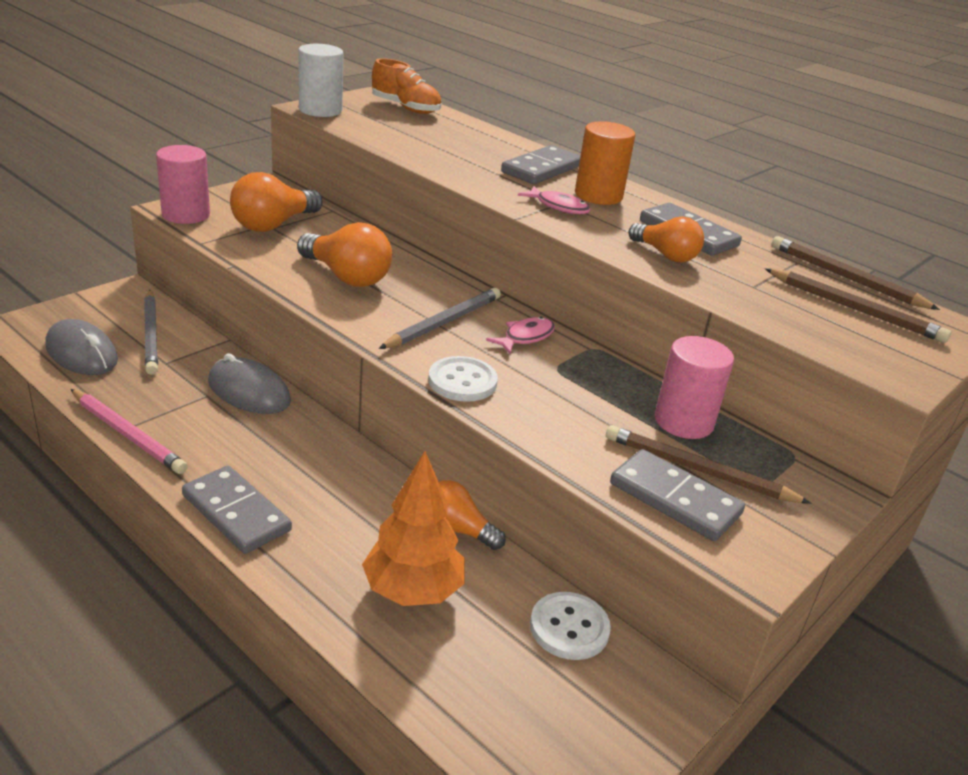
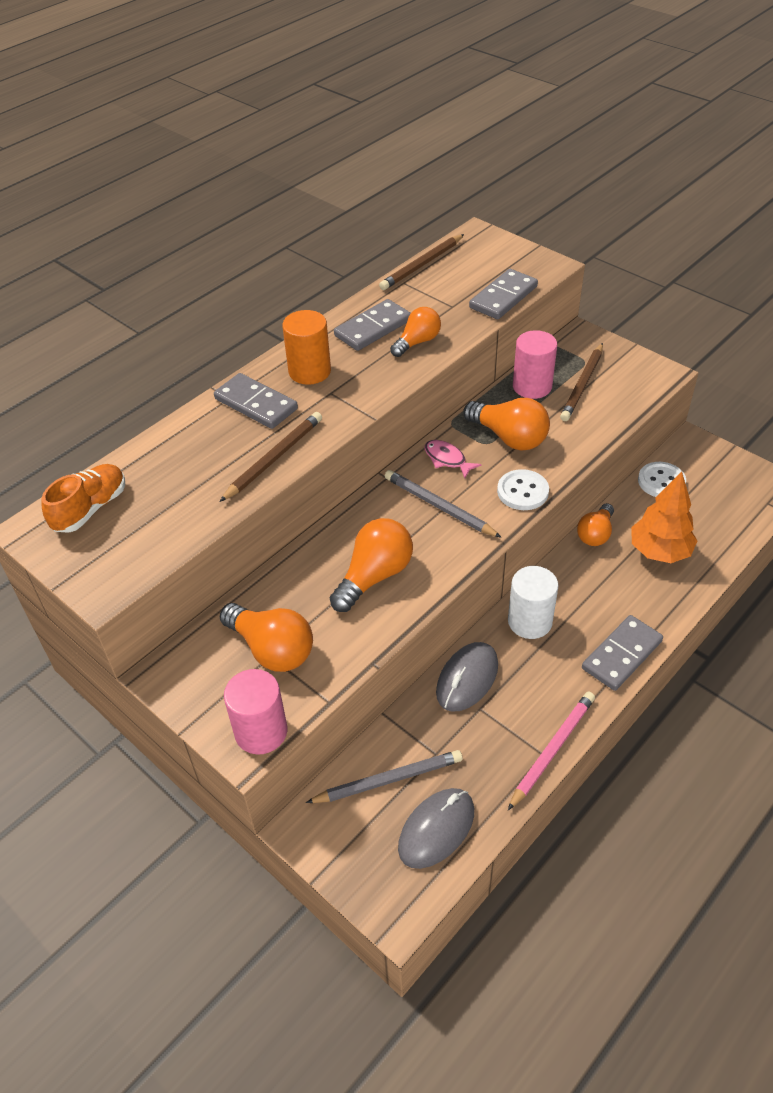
camera: 85 degrees left, 15 degrees up
(320, 110) = (113, 580): white cylinder -> white cylinder (530, 621)
(558, 207) = (343, 394): pink fish -> none
(569, 386) = (509, 437): none -> orange light bulb
(674, 499) = (615, 396): grey domino -> grey domino (503, 297)
(854, 309) = (469, 268): brown pencil -> brown pencil (274, 458)

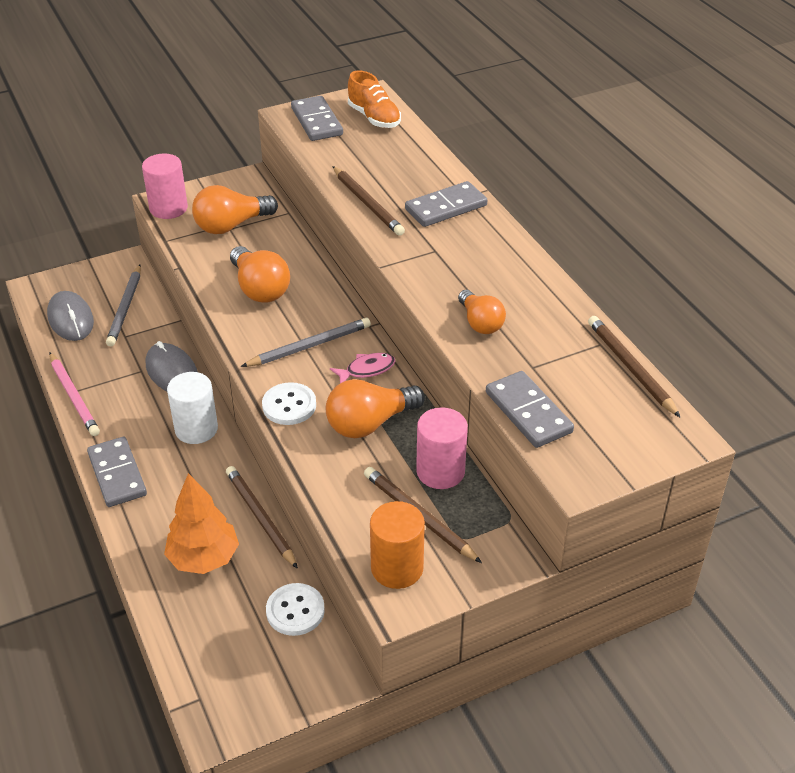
camera: 110 degrees right, 5 degrees down
(309, 371) = (474, 245): orange cylinder -> orange cylinder (397, 568)
(373, 328) = (522, 300): grey domino -> grey domino (316, 121)
(595, 534) = (260, 518): orange light bulb -> brown pencil

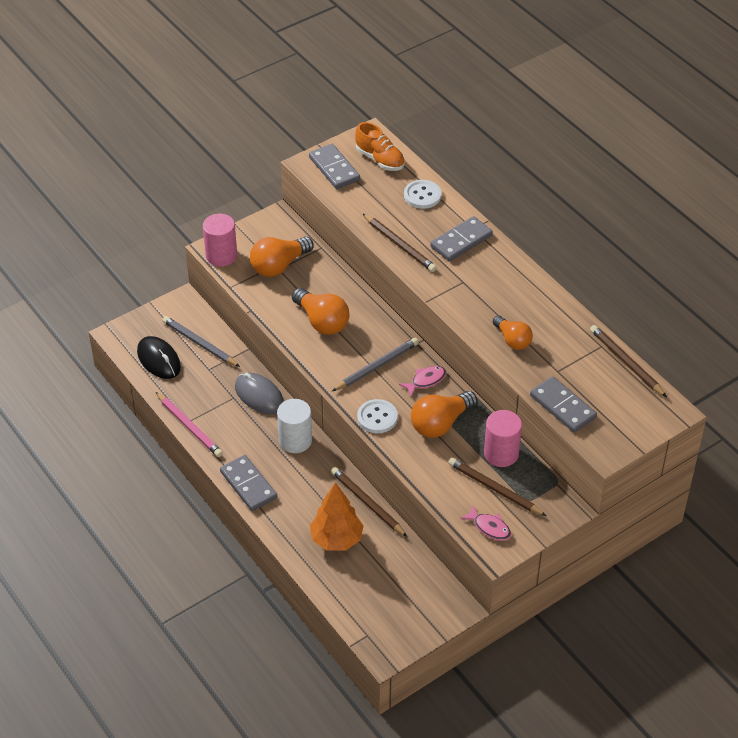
camera: 10 degrees left, 5 degrees up
(71, 319) = (159, 360): grey mouse -> black mouse
(125, 308) = (199, 343): grey pencil -> grey pencil turned 135 degrees clockwise
(295, 611) = (414, 567): white button -> white button (422, 195)
(397, 568) = (489, 527): orange cylinder -> pink fish

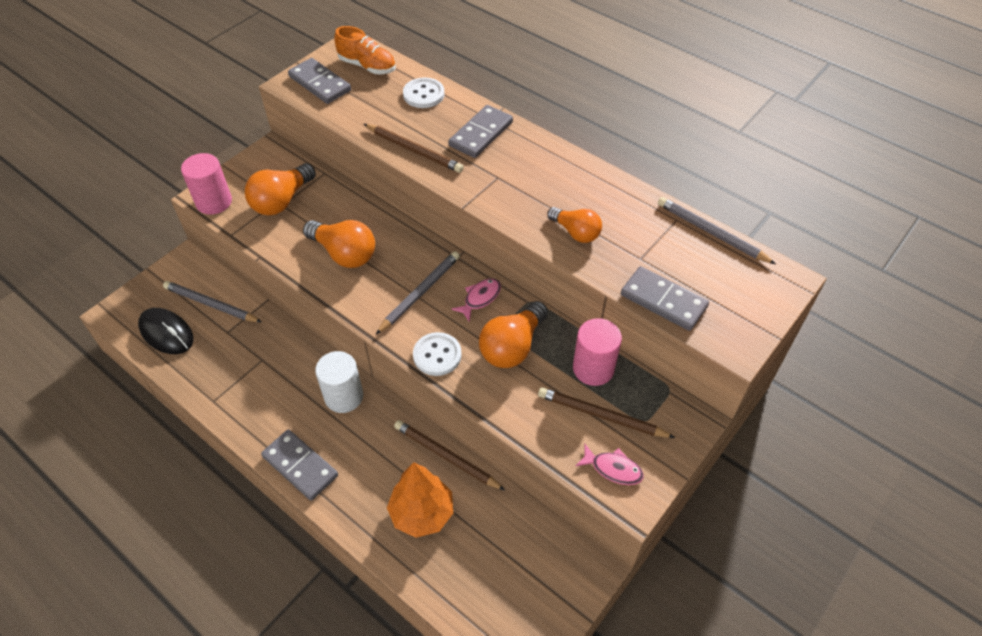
camera: 15 degrees left, 5 degrees up
(189, 427) = (215, 407): pink pencil -> none
(259, 395) = (290, 351): grey mouse -> none
(626, 362) = (711, 233): brown pencil -> grey pencil

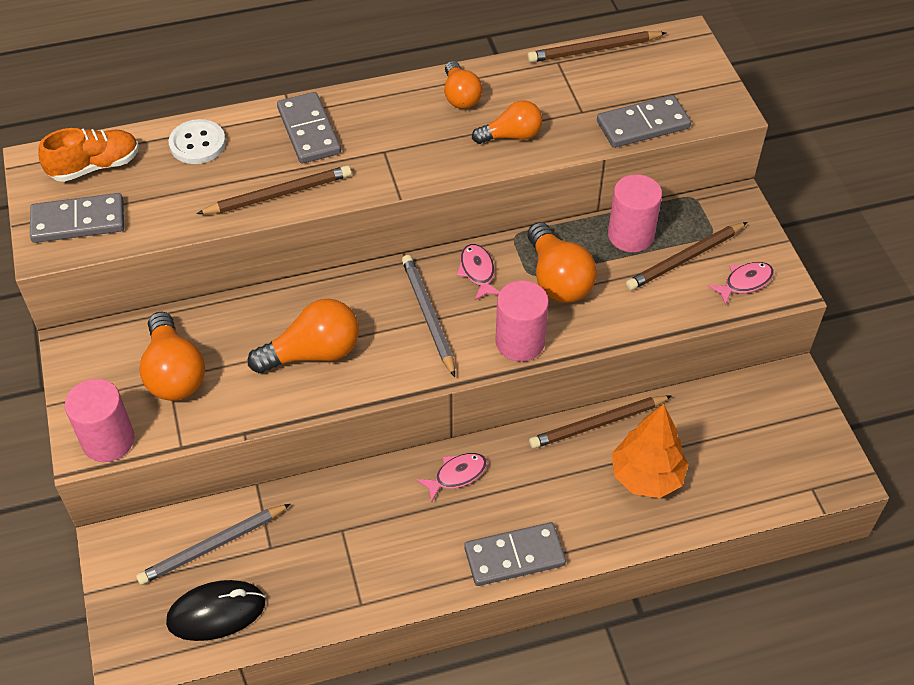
camera: 55 degrees left, 0 degrees up
(344, 396) = (457, 475): white cylinder -> pink fish
(437, 355) = (520, 342): white button -> pink cylinder
(586, 187) = (460, 96): none -> orange light bulb
(711, 233) = (594, 50): grey pencil -> brown pencil

